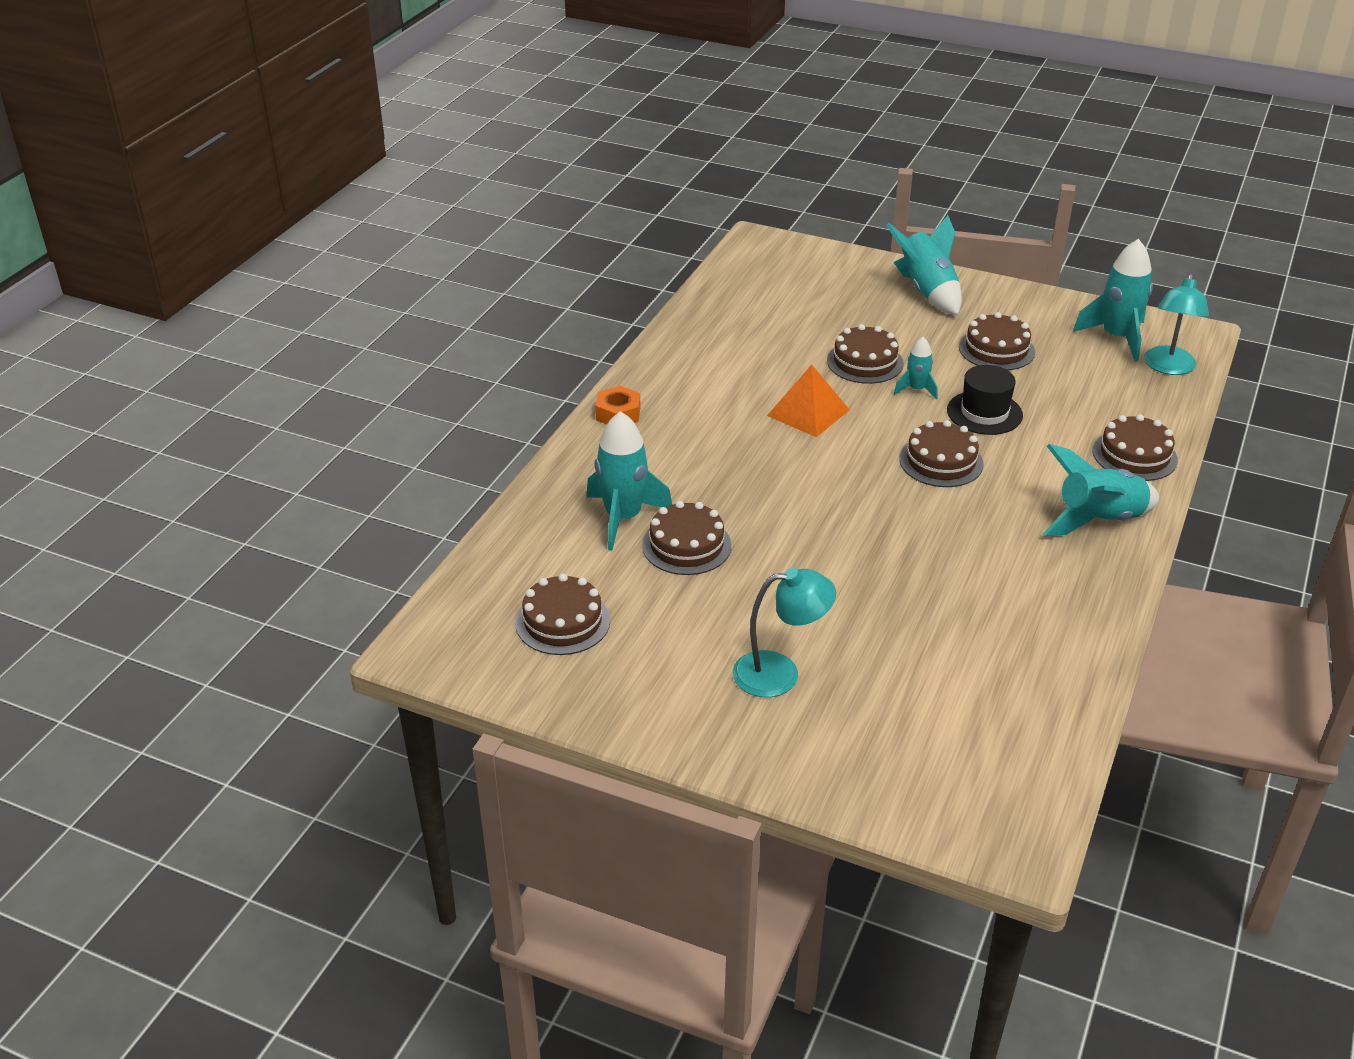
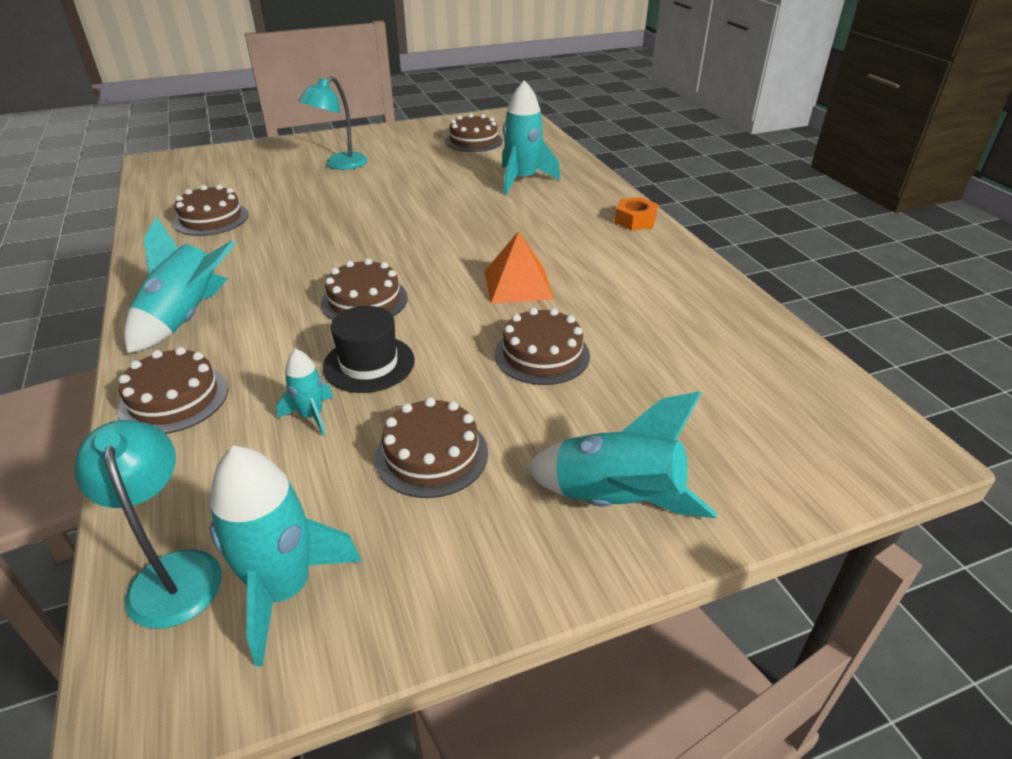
camera: 135 degrees right, 0 degrees up
(686, 545) = (467, 184): brown cake -> brown cake (211, 219)
(916, 389) = (459, 352): turquoise rocket -> turquoise rocket (311, 416)

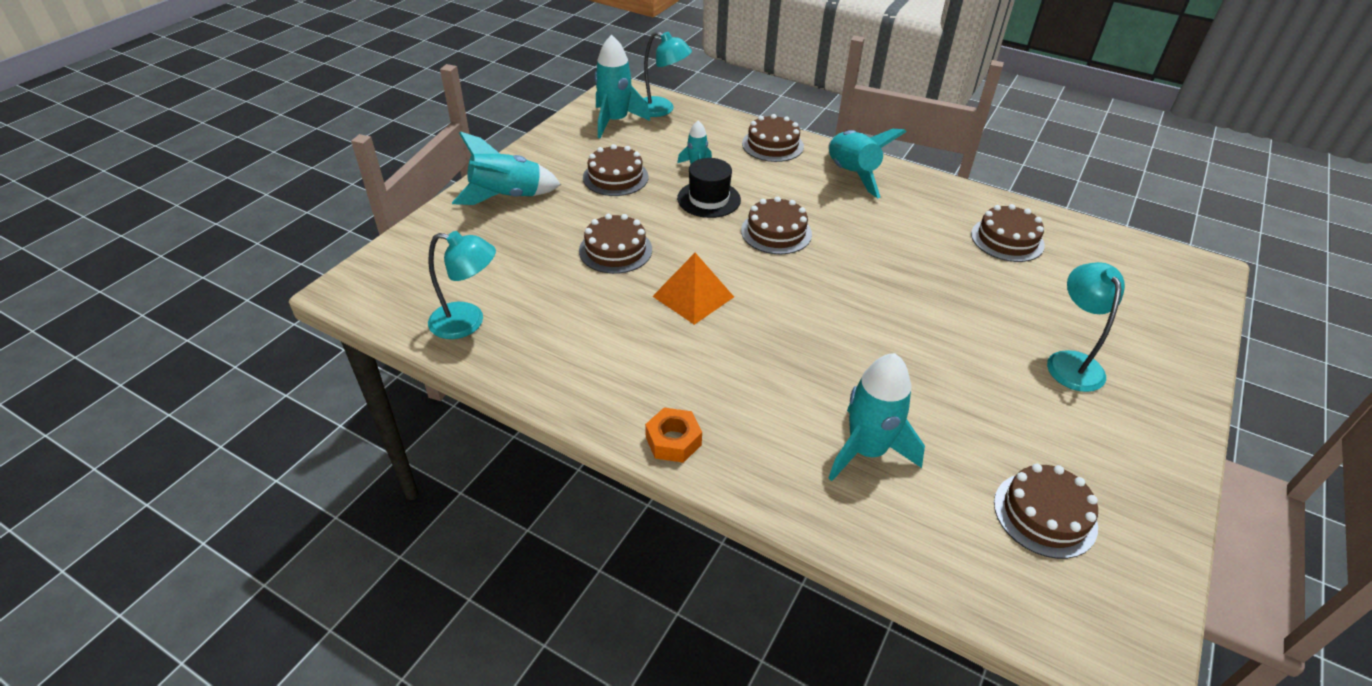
camera: 140 degrees right, 5 degrees up
(756, 350) = (468, 322): none -> turquoise lamp

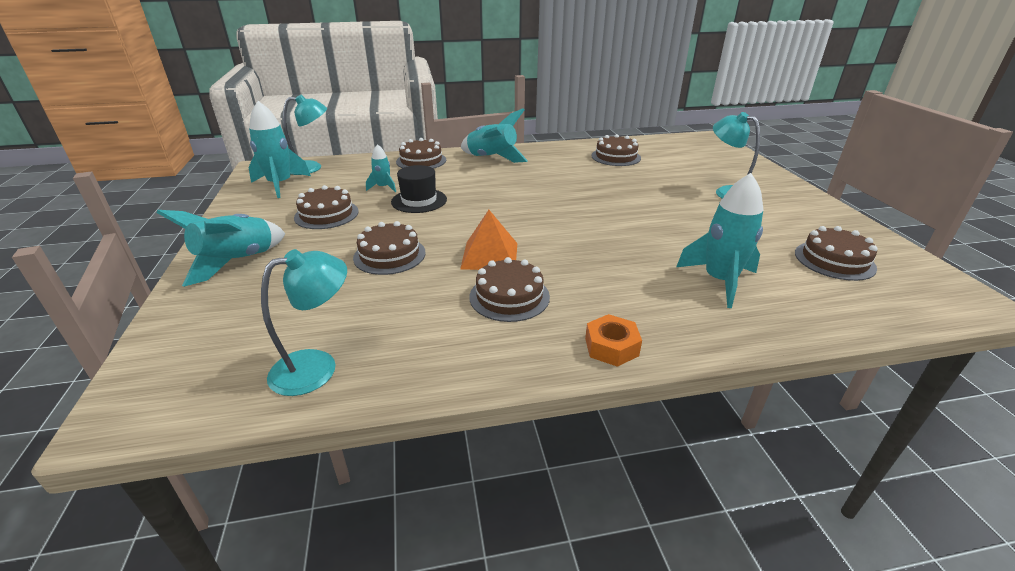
camera: 40 degrees left, 10 degrees down
(776, 232) = (490, 200): brown cake -> brown cake (509, 296)

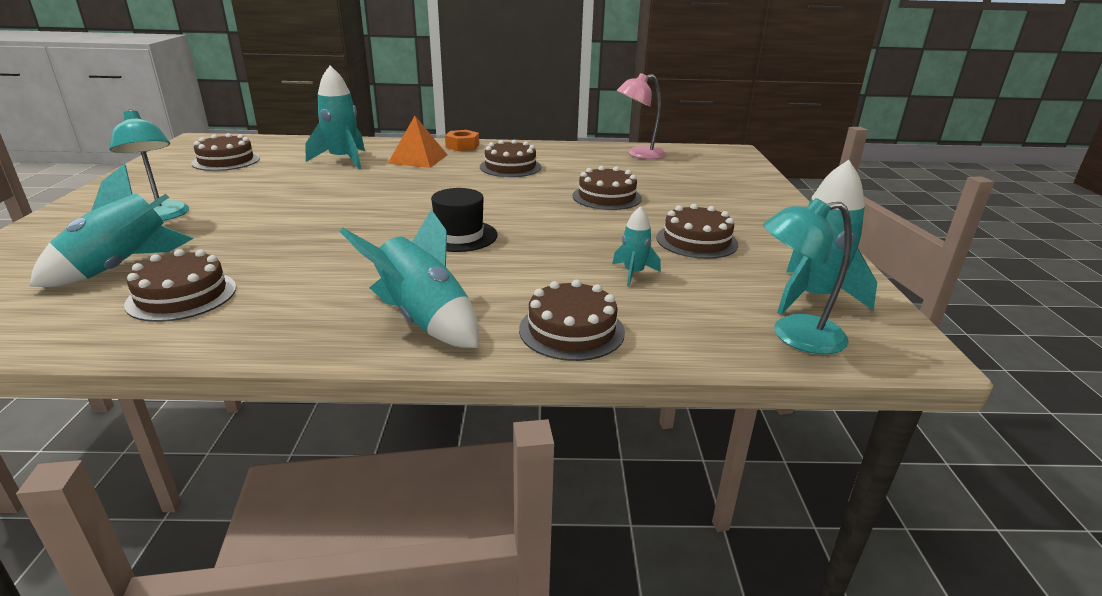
camera: 170 degrees left, 5 degrees down
(237, 262) = (753, 205): turquoise rocket -> turquoise rocket (122, 267)
(317, 367) = (639, 154): turquoise lamp -> pink lamp
(419, 201) = (577, 247): black hat -> black hat (459, 236)
(490, 255) = (512, 188): orange pyramid -> orange pyramid (418, 159)

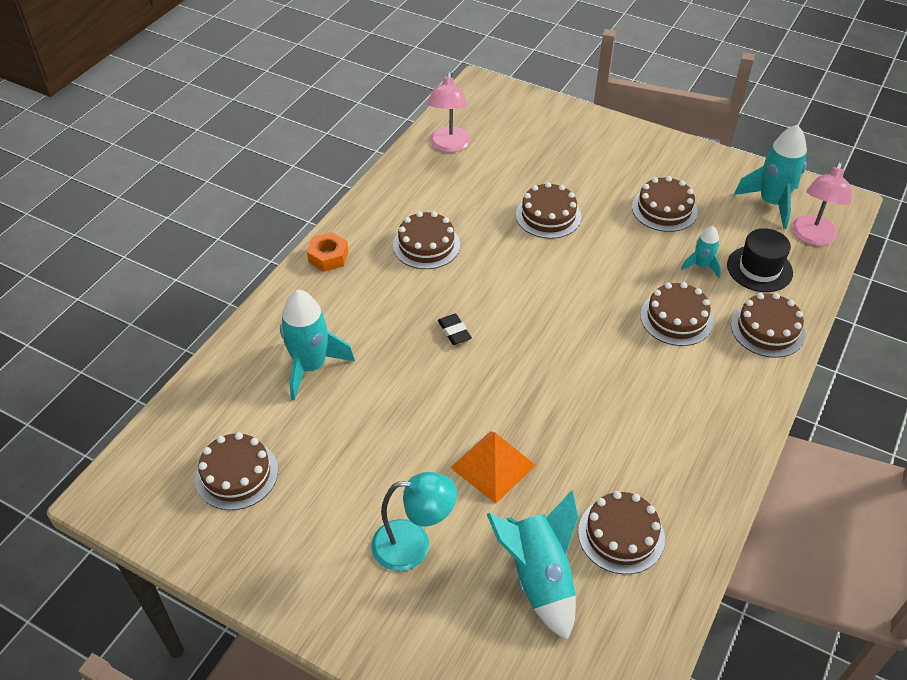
camera: 60 degrees left, 20 degrees up
(417, 190) = (454, 332): none -> black eraser
(418, 159) = (350, 304): orange pyramid -> orange pyramid (492, 466)
(424, 320) = (723, 397): turquoise rocket -> none
(459, 236) = (585, 336): black hat -> black hat (759, 269)
(531, 273) = (676, 318): none -> brown cake
(794, 335) = (812, 237): turquoise lamp -> pink lamp

